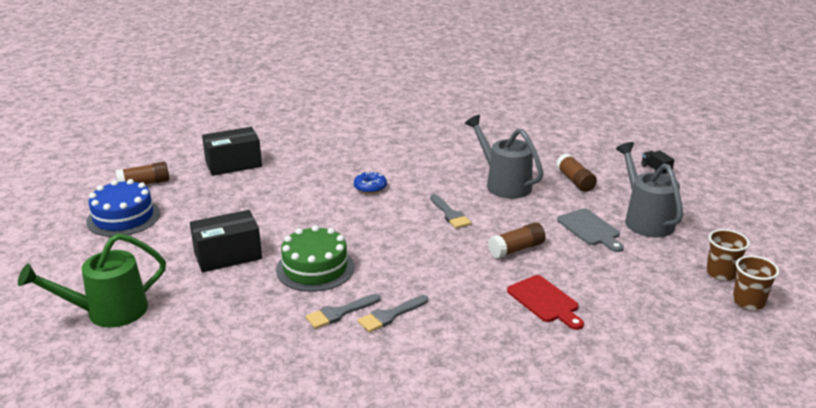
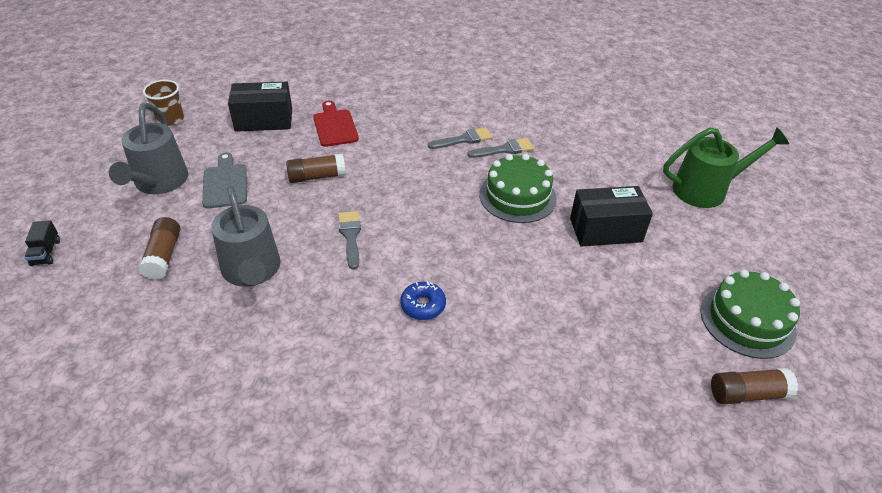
camera: 165 degrees left, 15 degrees up
(123, 217) = (747, 320): blue cake -> green cake
(233, 164) = (616, 415): black box -> black box (264, 120)
(748, 301) = (184, 96): brown cup -> none

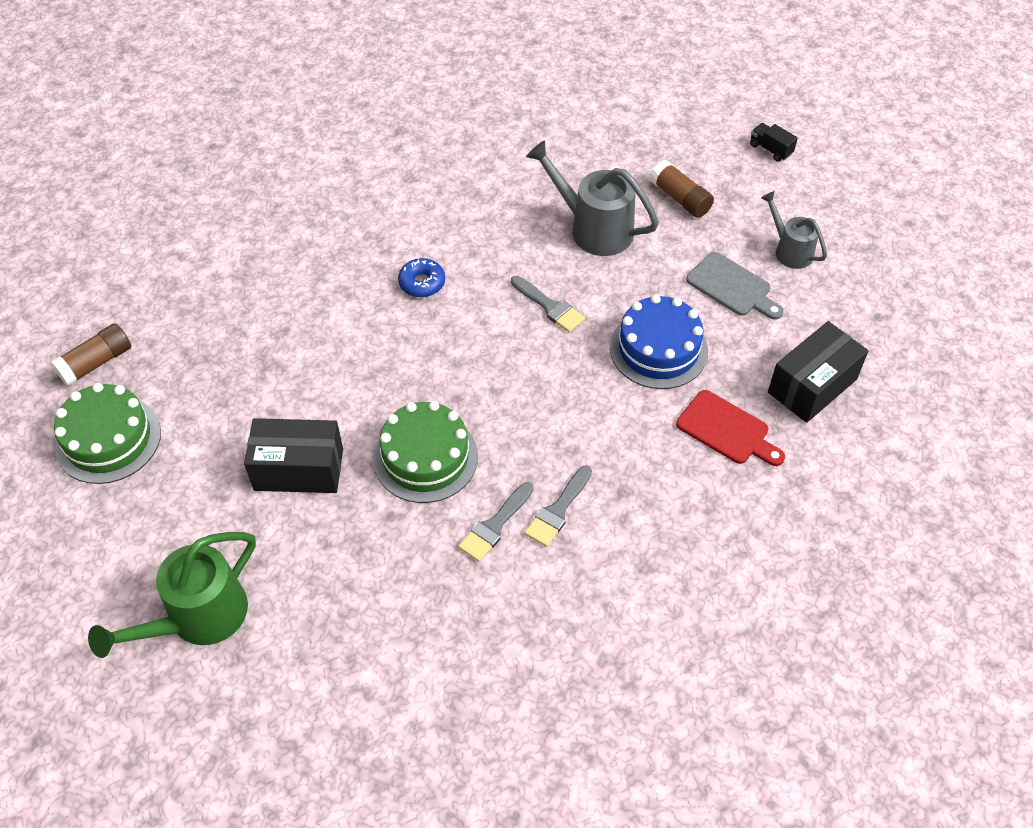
camera: 145 degrees right, 10 degrees up
(159, 183) = (789, 250): grey watering can -> grey watering can, size x0.60
(170, 119) = (904, 322): brown cup -> none
(317, 177) = (658, 349): brown glue stick -> blue cake
(605, 230) = (299, 469): black box -> black box turned 45 degrees clockwise

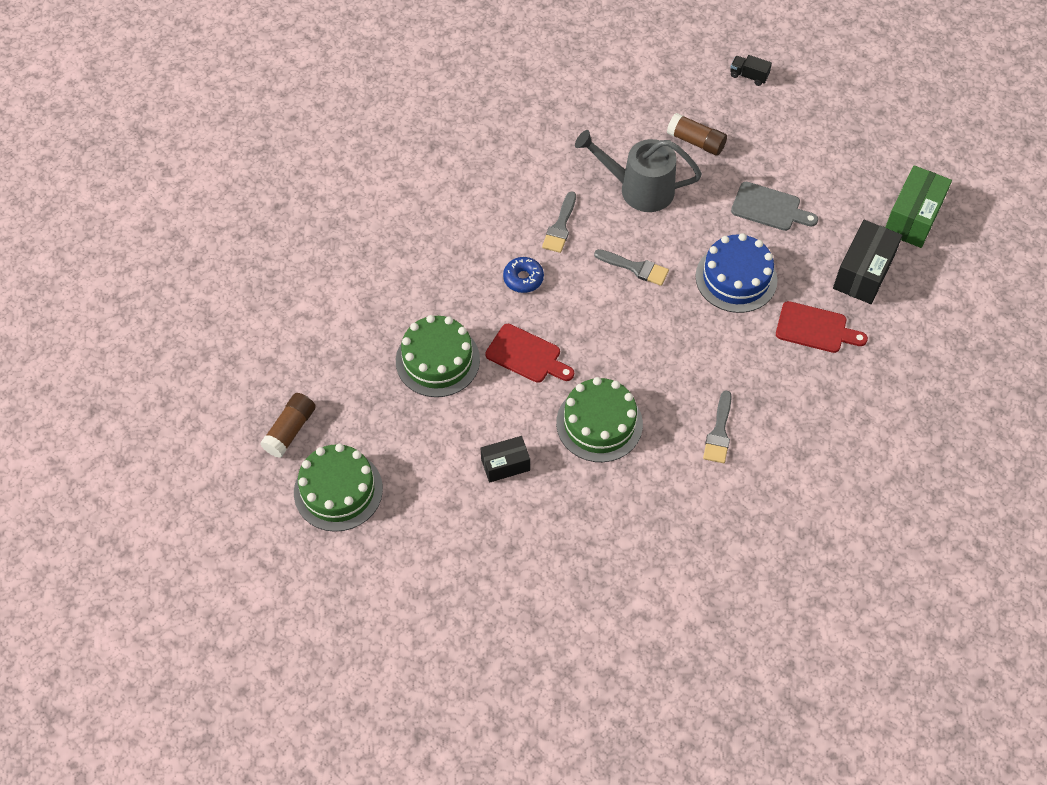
camera: 20 degrees left, 5 degrees up
(197, 619) = (490, 605): green watering can -> none
(287, 338) = (437, 360): none -> green cake
(299, 469) = (505, 465): black box -> black box, size x0.62
(384, 361) = (527, 355): none -> red cutting board
(495, 525) = (678, 459): grey brush -> grey brush (560, 226)
(789, 250) = (800, 163): grey watering can -> none
(898, 343) = (912, 218): none -> green box

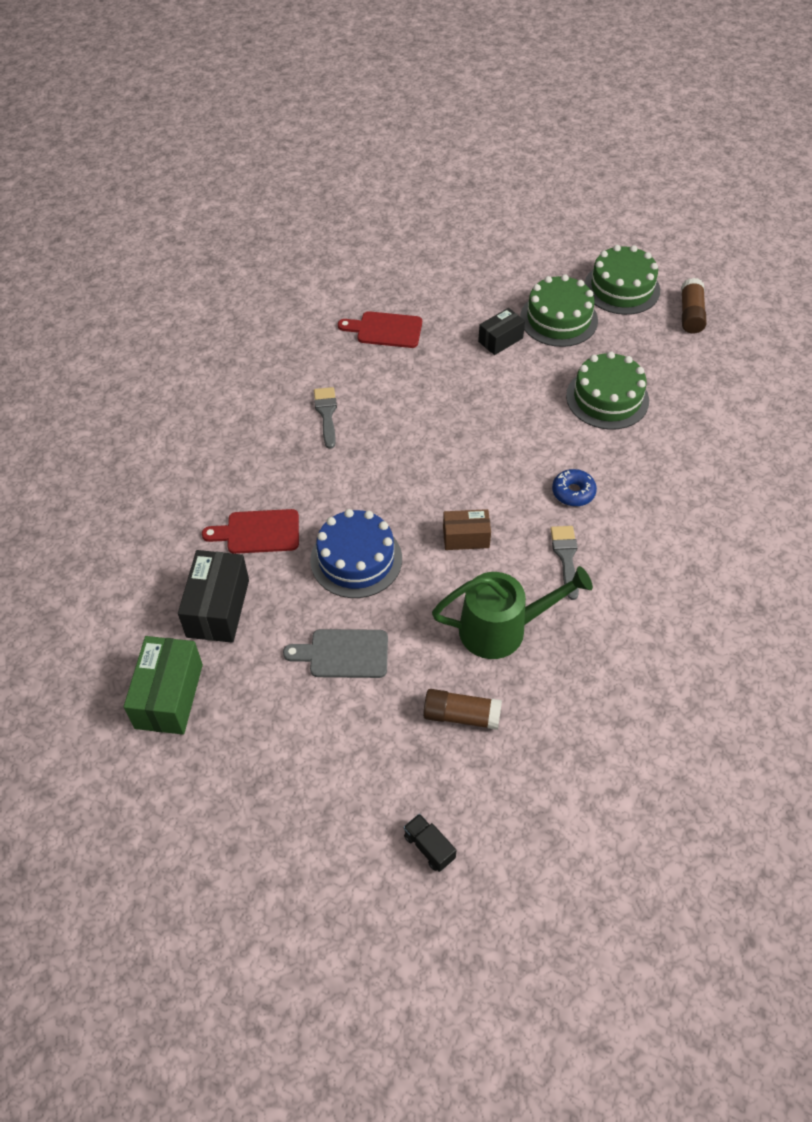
camera: 160 degrees right, 5 degrees down
(527, 355) = (530, 425): red cutting board -> red cutting board (385, 330)
(599, 423) = (436, 391): green cake -> green cake (558, 319)
(635, 268) = (466, 537): grey brush -> brown box
(638, 189) = (503, 629): grey watering can -> green watering can
(748, 76) = (429, 847): black truck -> black truck turned 135 degrees counterclockwise

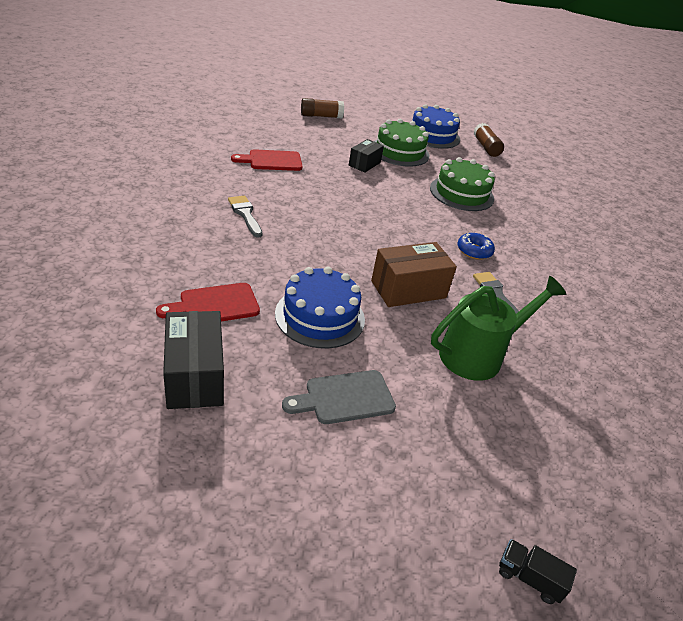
camera: 25 degrees left, 15 degrees down
(169, 696) = (164, 474): green box -> none
(461, 715) = (485, 434): brown glue stick -> brown glue stick (321, 116)
(466, 537) = (408, 289): brown box -> brown box, size x1.61
(621, 288) = (432, 135): green cake -> blue cake

